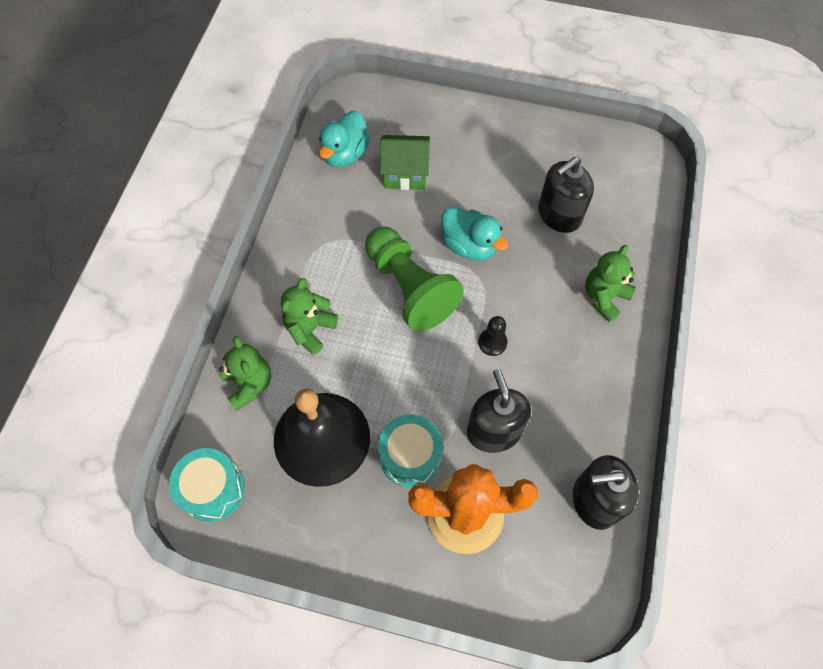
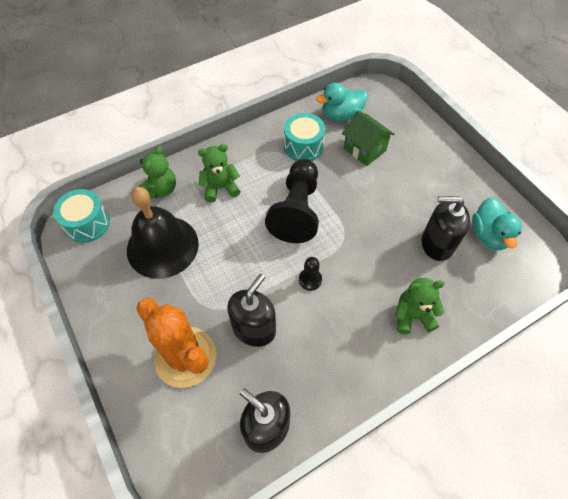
camera: 45 degrees right, 5 degrees down
(409, 287) = (297, 210): green pawn -> black pawn
(410, 456) = (194, 297): turquoise drum -> turquoise drum (303, 146)
(469, 246) = (358, 216): turquoise duck -> turquoise duck (488, 235)

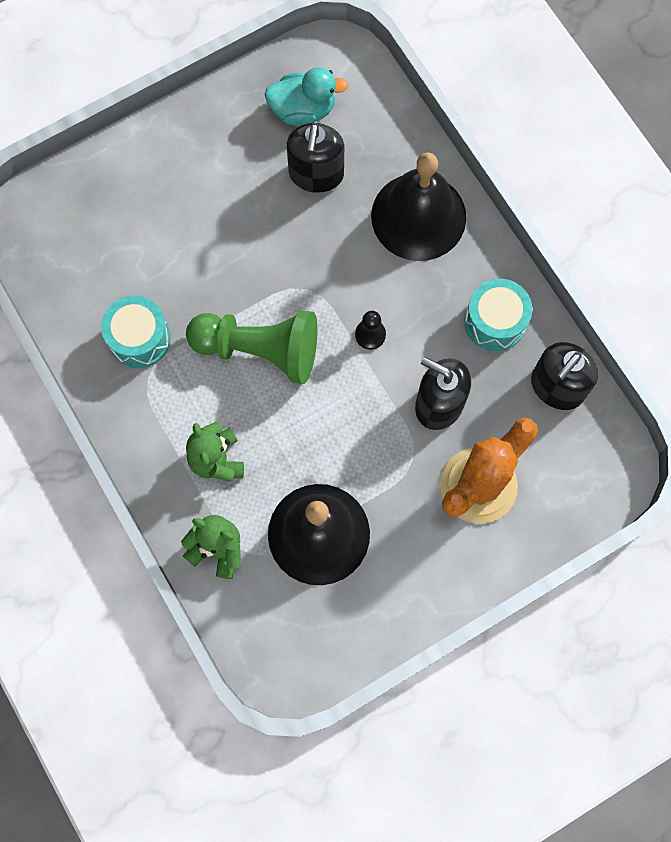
camera: 90 degrees left, 15 degrees up
(87, 223) = (279, 651): turquoise drum -> turquoise drum (495, 322)
(297, 210) = (259, 350): black pawn -> green pawn
(341, 115) = (76, 279): turquoise duck -> none
(364, 149) = (150, 250): green house -> none
(412, 316) = (418, 216): green teddy bear -> black bell

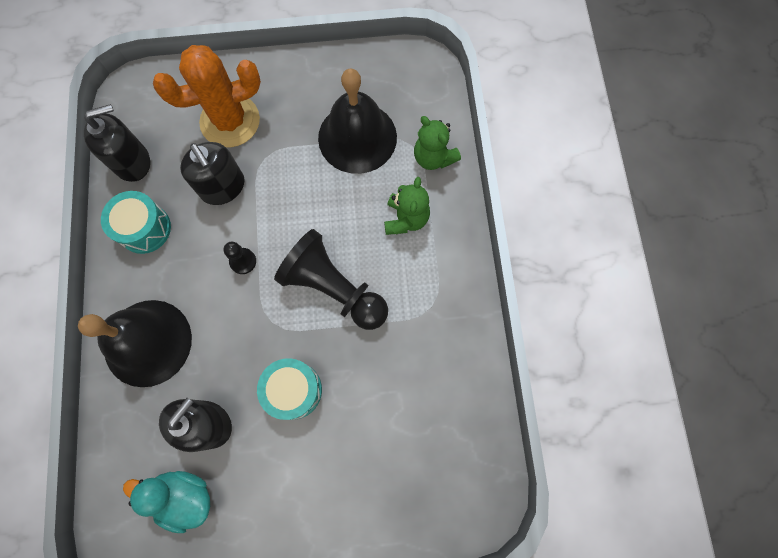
camera: 155 degrees left, 0 degrees up
(139, 338) = (425, 342): turquoise drum -> turquoise drum (293, 390)
(259, 350) = (334, 288): green pawn -> black pawn

